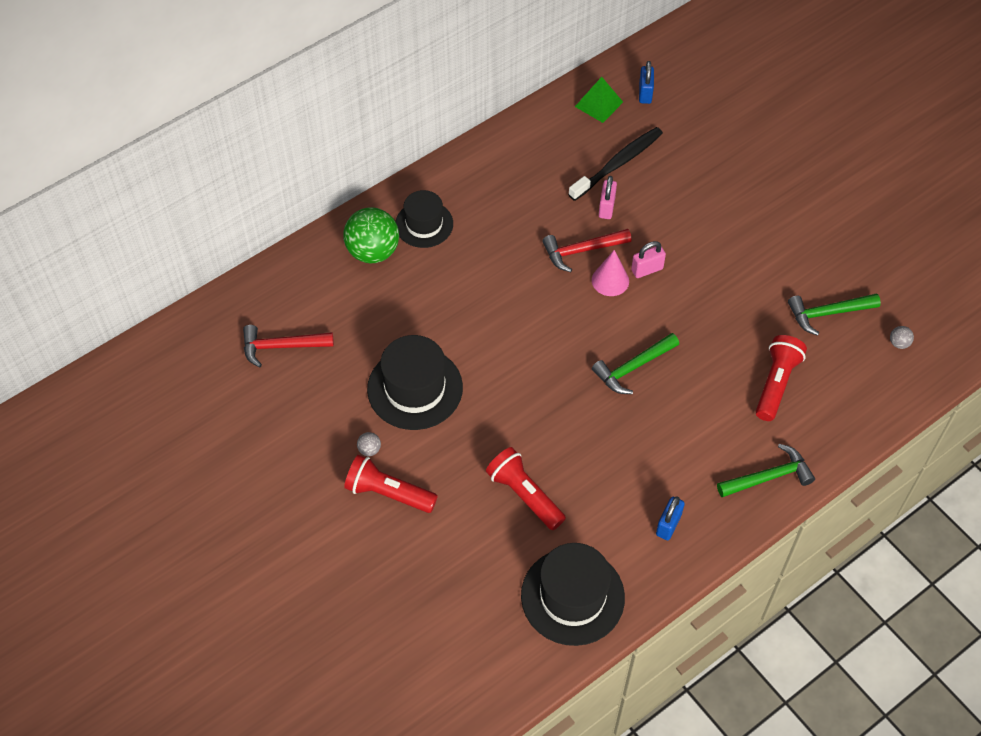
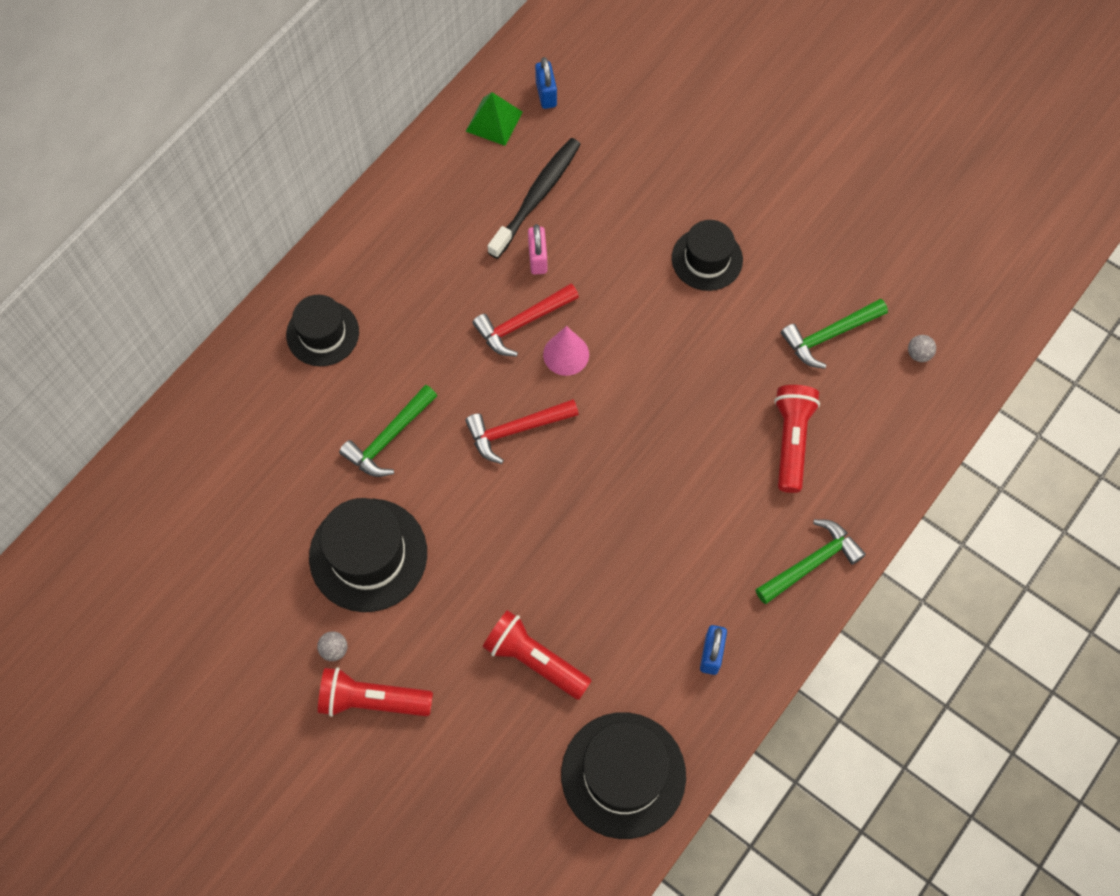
camera: 15 degrees left, 10 degrees up
(281, 346) = (190, 540): red hammer -> red hammer (516, 430)
(373, 251) = (269, 385): green ball -> none
(633, 368) = (621, 462): green hammer -> green hammer (389, 438)
(647, 269) = (606, 329): pink padlock -> none
(742, 236) = (707, 259): none -> black hat

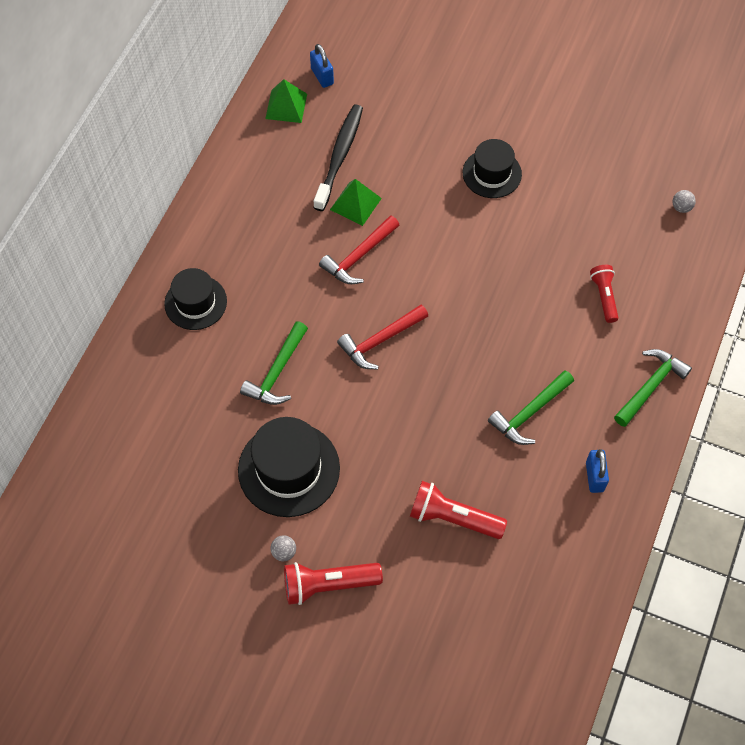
camera: 15 degrees left, 5 degrees down
(538, 258) = (355, 203): pink padlock -> green pyramid
(566, 354) = (402, 272): pink cone -> none
(623, 775) = (554, 590): black hat -> none
(791, 441) = (604, 296): red flashlight -> red flashlight, size x0.66
(829, 335) = (607, 209): green hammer -> green hammer (529, 413)

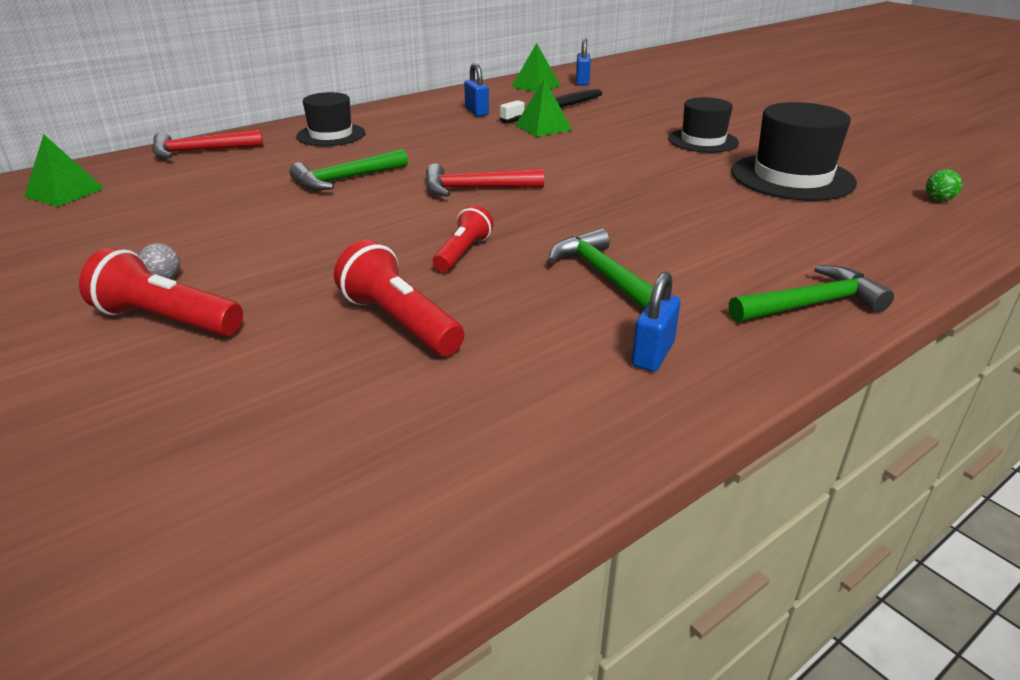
camera: 30 degrees right, 30 degrees down
(91, 497) = (64, 192): none -> green pyramid
(278, 195) = (476, 112): none -> blue padlock
(289, 469) = (264, 230): black hat -> black hat (792, 177)
(359, 256) = (513, 148): red hammer -> red hammer (200, 151)
(529, 413) = (603, 275): green hammer -> green hammer turned 75 degrees clockwise
(604, 296) = (785, 227): red flashlight -> red flashlight (463, 253)
(681, 207) = (938, 200): grey ball -> green ball

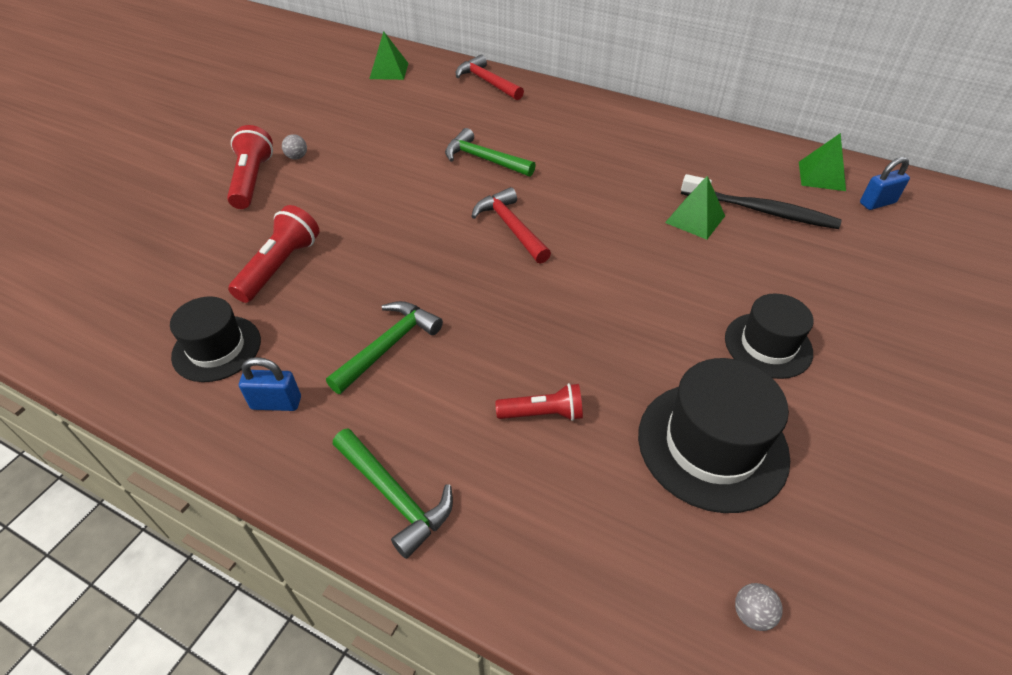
camera: 65 degrees right, 15 degrees up
(331, 135) = (566, 117): black hat -> black hat (217, 348)
(463, 253) = (390, 260): red flashlight -> red flashlight (543, 413)
(476, 112) = (697, 167): blue padlock -> none
(938, 200) = (752, 614): green ball -> grey ball

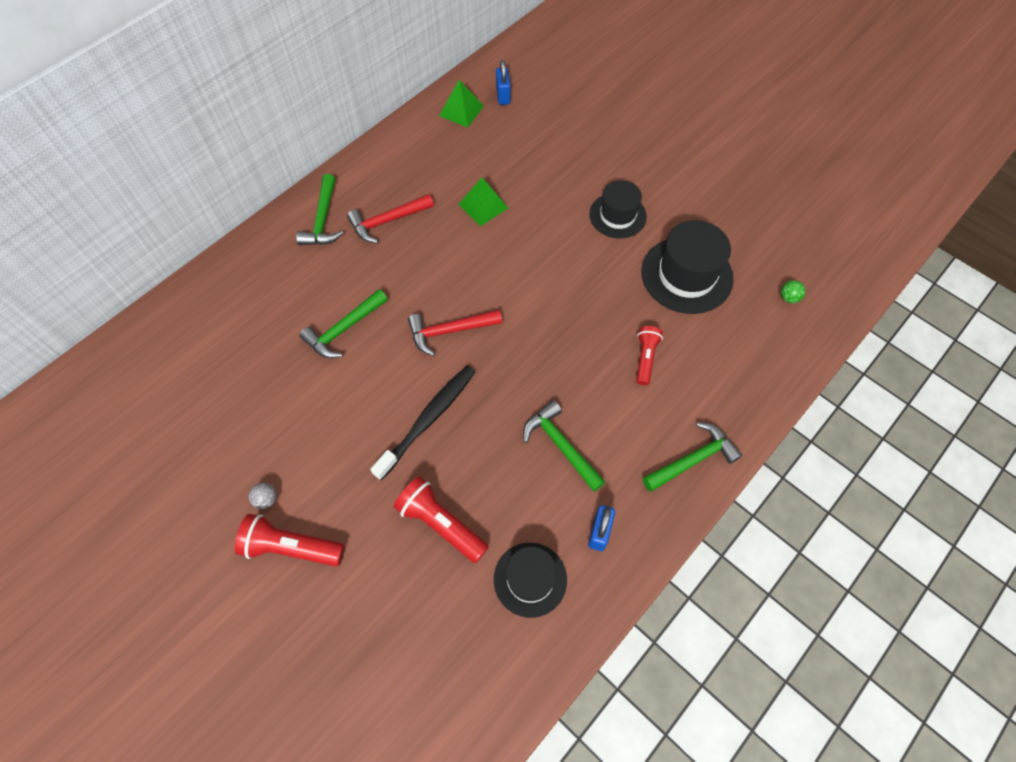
camera: 75 degrees left, 15 degrees up
(389, 71) = (127, 386): green pyramid -> none
(487, 82) = (204, 296): red hammer -> red hammer (387, 221)
(604, 120) = (323, 220): none -> green hammer
(752, 614) = (789, 298): grey ball -> green ball
(761, 210) = (487, 163): black toothbrush -> black toothbrush (428, 420)

